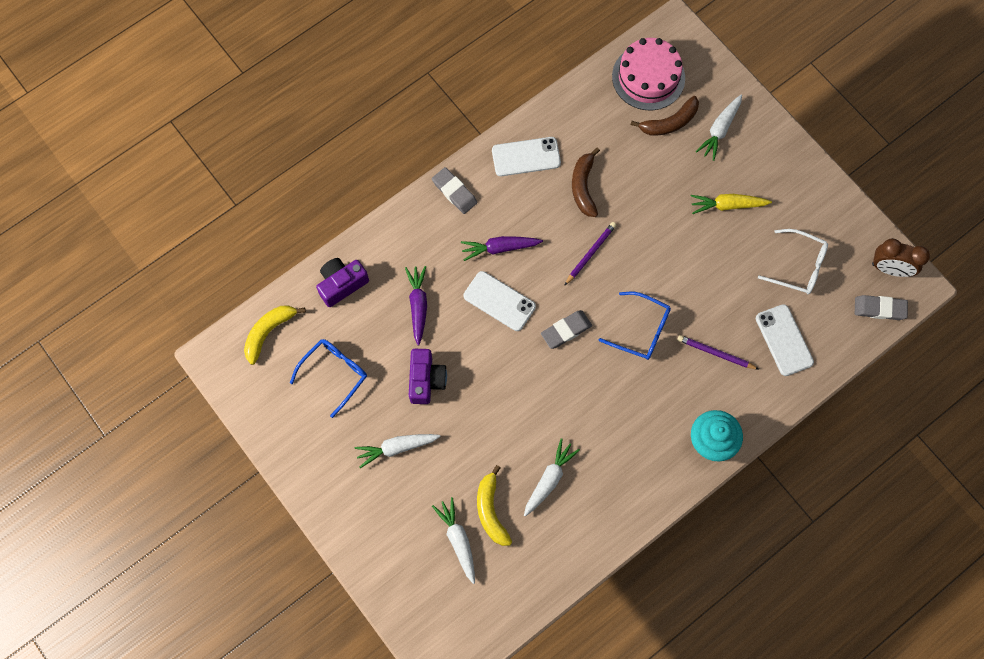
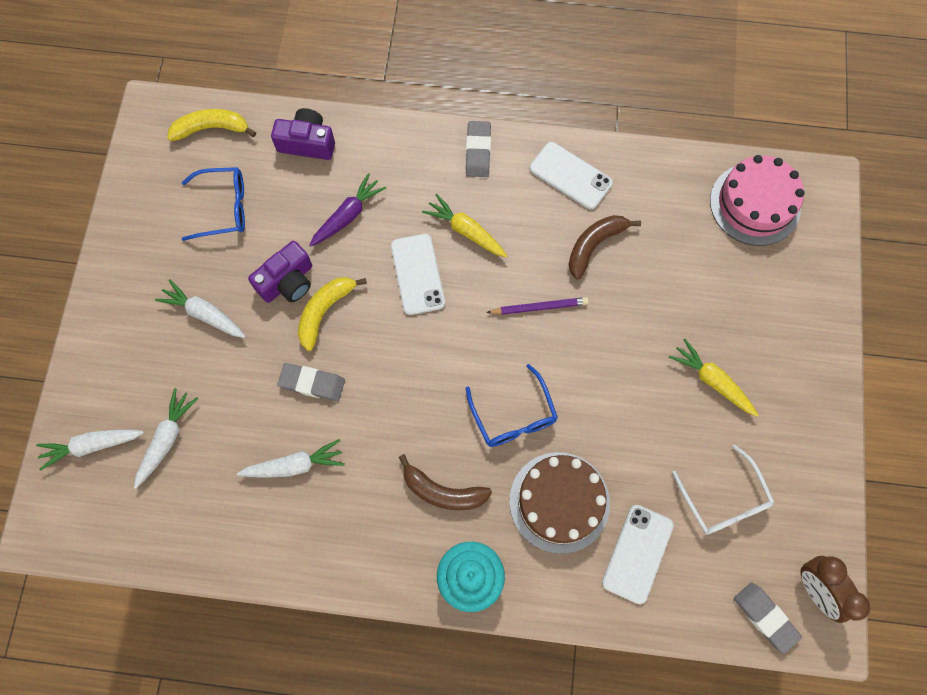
camera: 45 degrees right, 0 degrees up
(491, 510) = (219, 442): yellow banana -> yellow banana (325, 311)
(500, 248) = (466, 231): purple carrot -> yellow carrot
(566, 330) = (447, 352): grey eraser -> grey eraser (312, 383)
(669, 123) = (733, 260): brown banana -> brown banana (442, 491)
(715, 353) = (559, 502): purple pencil -> brown cake
(720, 130) = (775, 308): white carrot -> white carrot (92, 446)

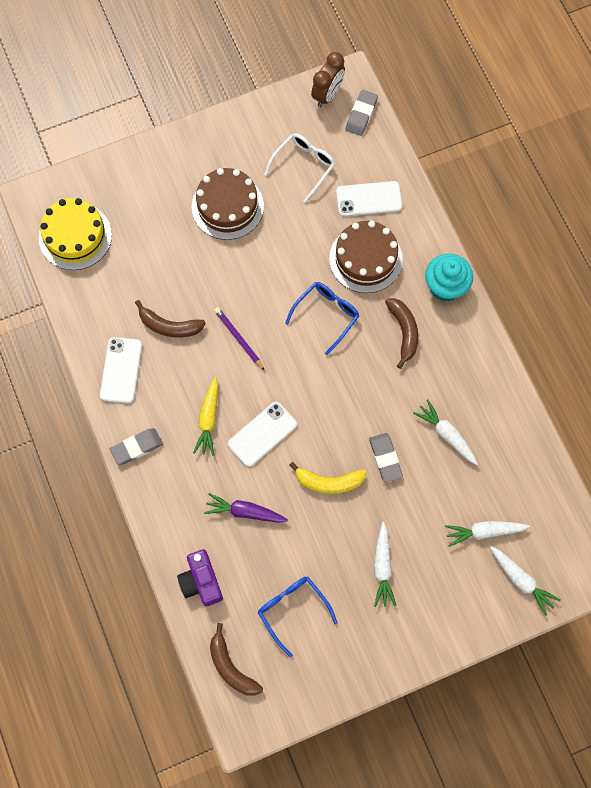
camera: 120 degrees left, 0 degrees up
(211, 128) = (231, 667): yellow banana -> brown banana
(287, 281) = (322, 523): purple camera -> none
(712, 381) = (227, 206): yellow carrot -> brown cake
(755, 204) = (75, 236): pink cake -> yellow cake

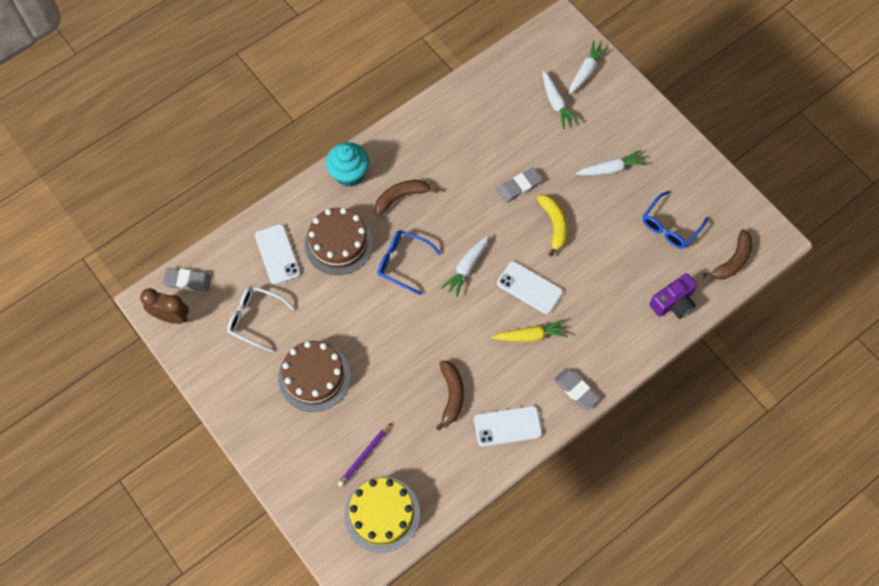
camera: 105 degrees left, 5 degrees down
(238, 338) = (446, 331): purple pencil -> purple pencil (364, 456)
(245, 512) = (602, 284): purple carrot -> none
(446, 435) = (484, 146): white carrot -> white carrot (466, 267)

